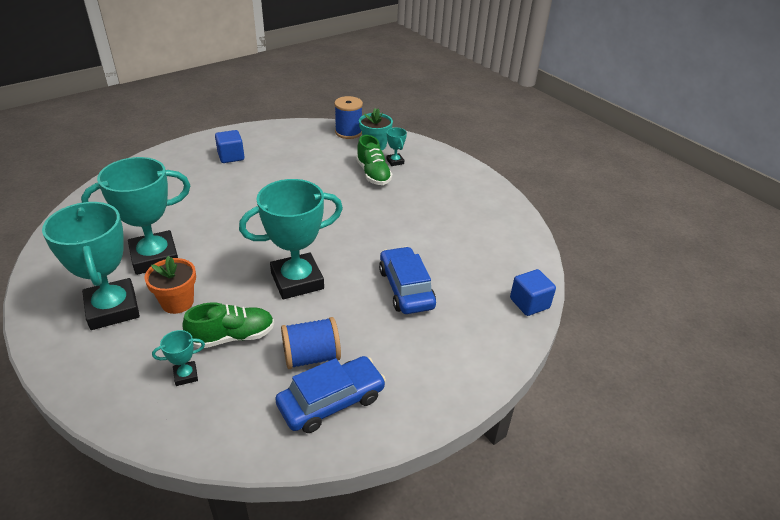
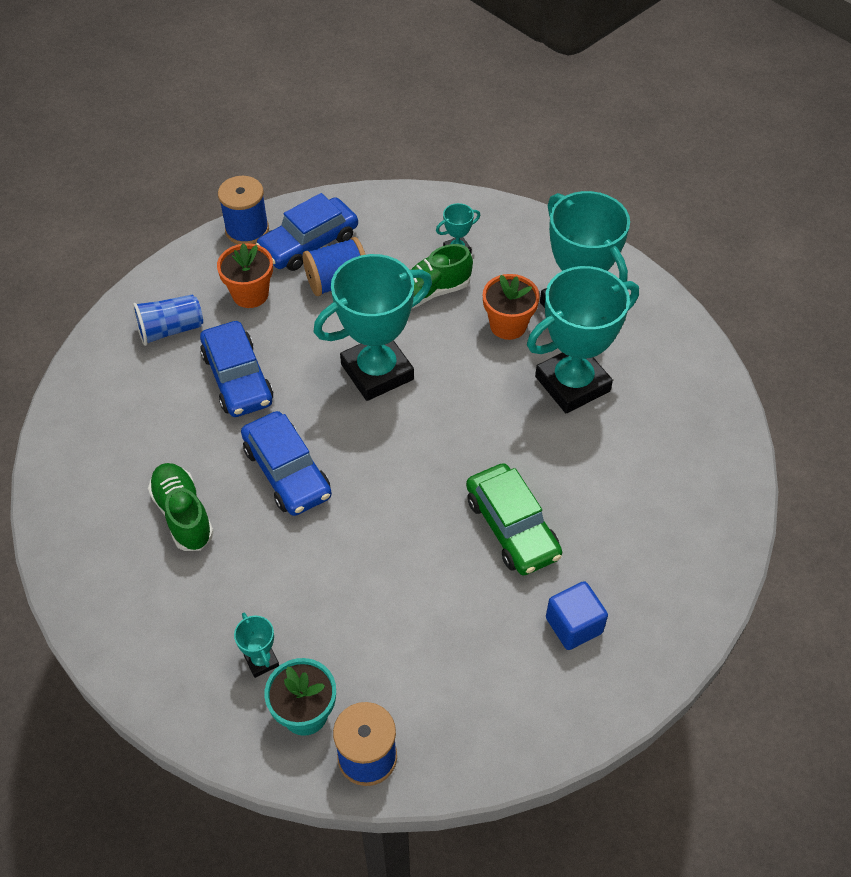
camera: 175 degrees right, 15 degrees up
(242, 193) = (512, 527): none -> green car
(373, 174) = (300, 613): green shoe -> green shoe (183, 514)
(374, 231) = (287, 472): none -> blue car
(393, 354) = (250, 294): none -> orange flower pot
(394, 426) = (247, 230): none -> blue spool
(463, 331) = (170, 330): none -> blue cup
(529, 303) = (82, 376): blue cube -> none

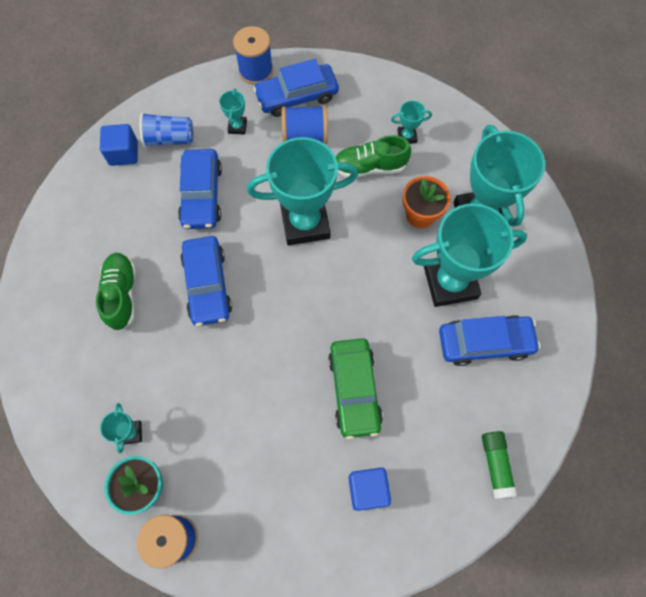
camera: 20 degrees right, 15 degrees up
(118, 361) = (123, 153): none -> blue cube
(250, 294) = (237, 127): orange flower pot -> turquoise trophy
(638, 433) = (484, 342): none -> blue car
(705, 551) = (495, 465): none -> green glue stick

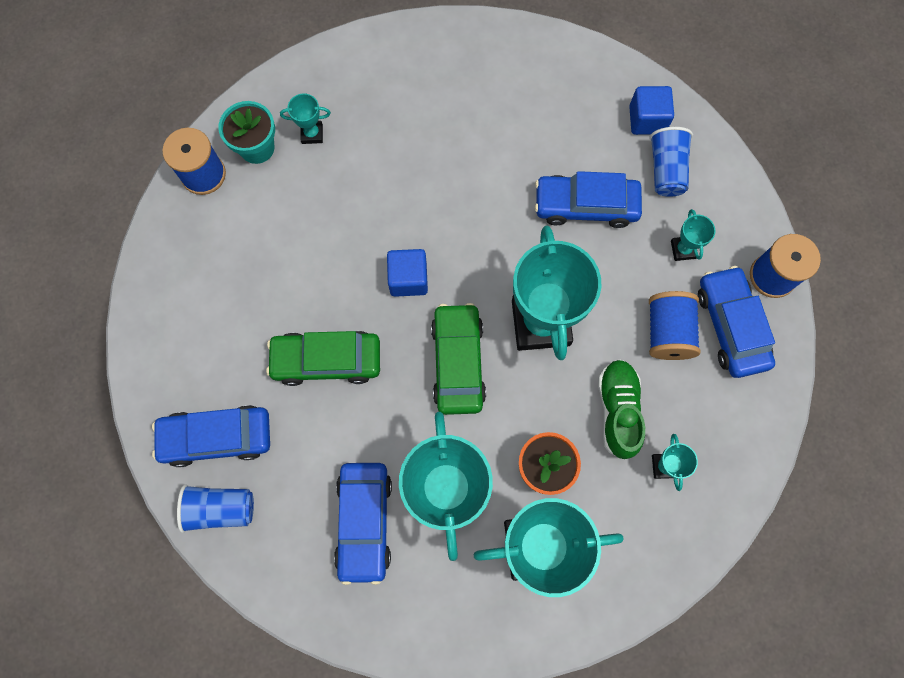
camera: 95 degrees right, 5 degrees up
(122, 294) = (464, 122): green shoe -> none
(207, 285) = (468, 209): blue car -> blue car (217, 437)
(237, 127) = (683, 249): turquoise trophy -> turquoise trophy turned 75 degrees clockwise
(344, 282) = (458, 362): none -> green car
(367, 490) = (218, 363): blue cube -> blue cube (408, 279)
(495, 465) = (221, 508): green glue stick -> blue cup

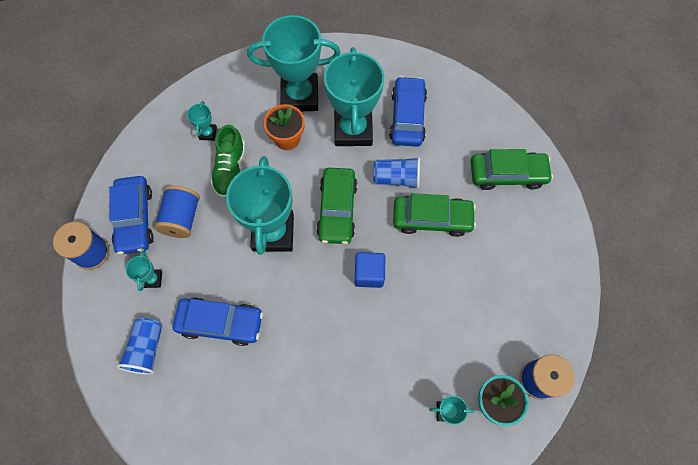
camera: 175 degrees left, 5 degrees down
(217, 437) = (507, 174): blue car -> green car
(221, 508) = (501, 131): blue cup -> blue cup (396, 178)
(647, 120) = (150, 399): blue cube -> none

